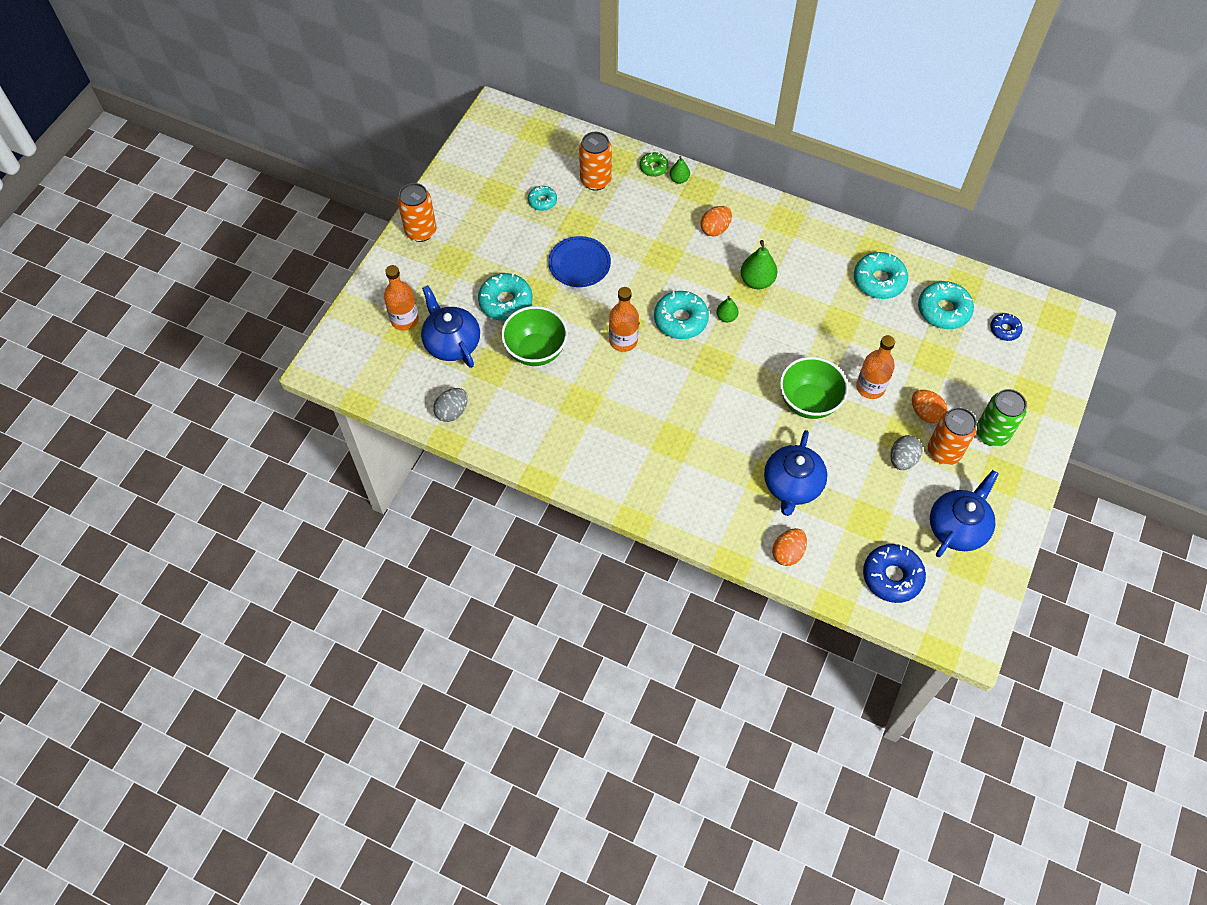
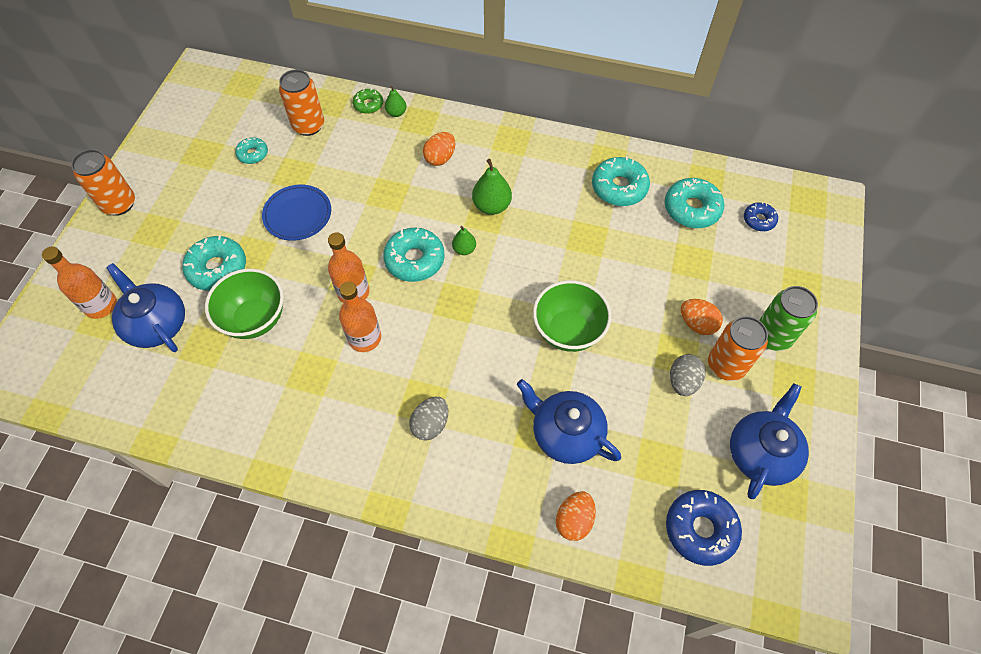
camera: 10 degrees left, 0 degrees up
(452, 412) = (159, 407): grey egg -> grey egg (430, 424)
(792, 485) = (565, 433): blue teapot -> blue teapot turned 120 degrees clockwise
(870, 387) = (632, 304): orange bottle -> orange bottle (364, 338)

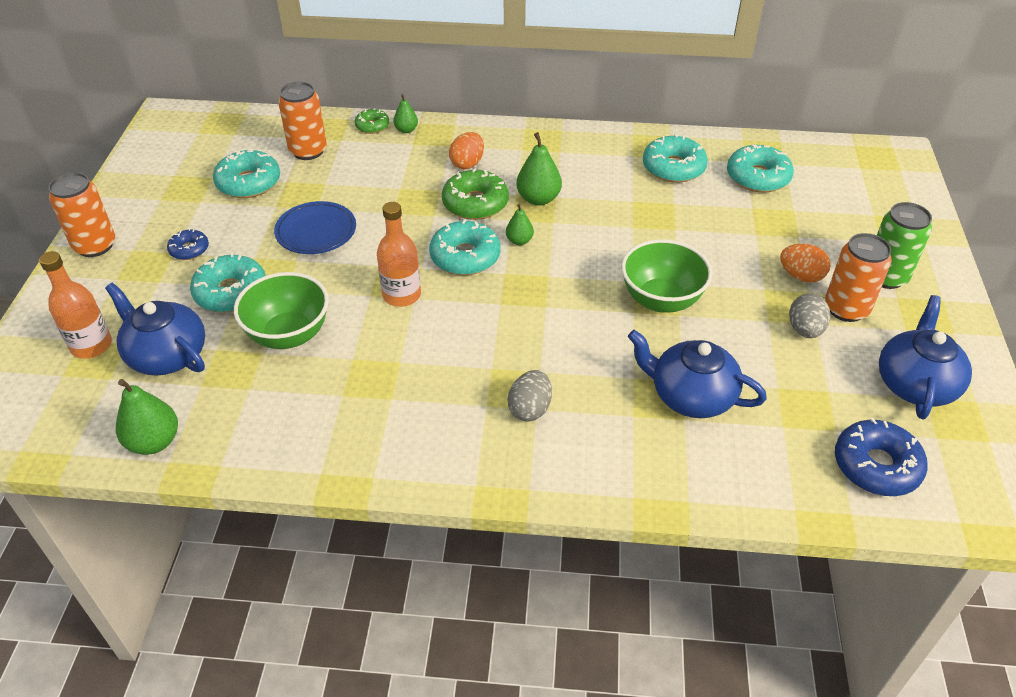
camera: 10 degrees left, 15 degrees down
(133, 407) = (154, 442): none -> green pear
(253, 154) = (248, 183): turquoise donut -> turquoise donut, size x1.76
(364, 338) = (427, 336): orange bottle -> none
(436, 203) = (475, 203): none -> green donut
(574, 520) = (729, 478): orange egg -> none
(759, 220) = (832, 179): blue donut -> blue donut (189, 249)

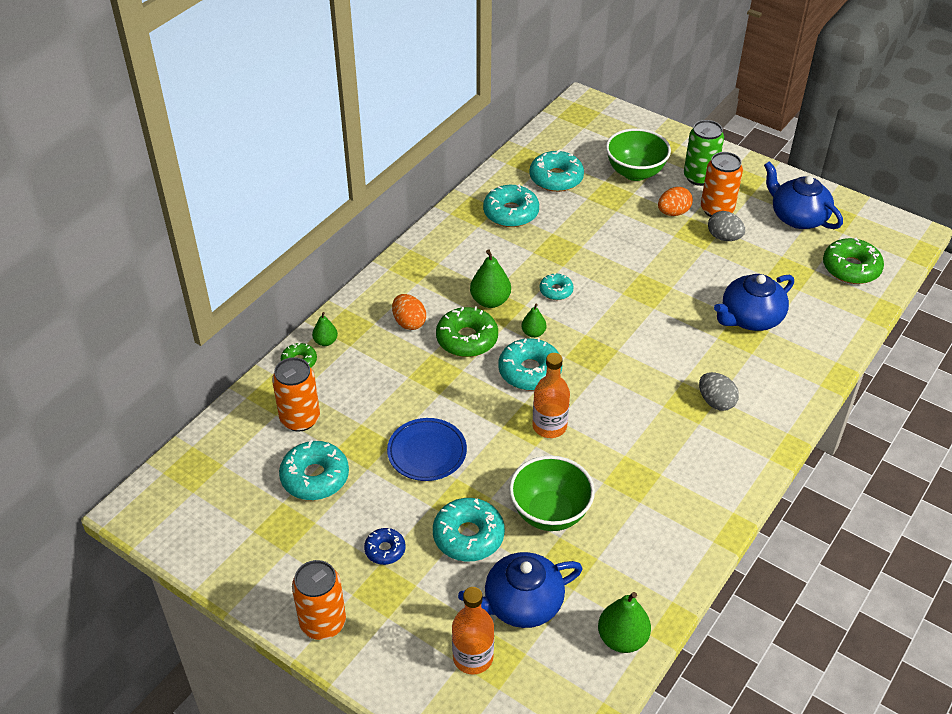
camera: 60 degrees left, 0 degrees up
(592, 234) = (556, 291): none -> turquoise donut
(661, 300) = (651, 288): green bowl -> green bowl (635, 172)
(876, 466) = (851, 268): blue donut -> green donut

